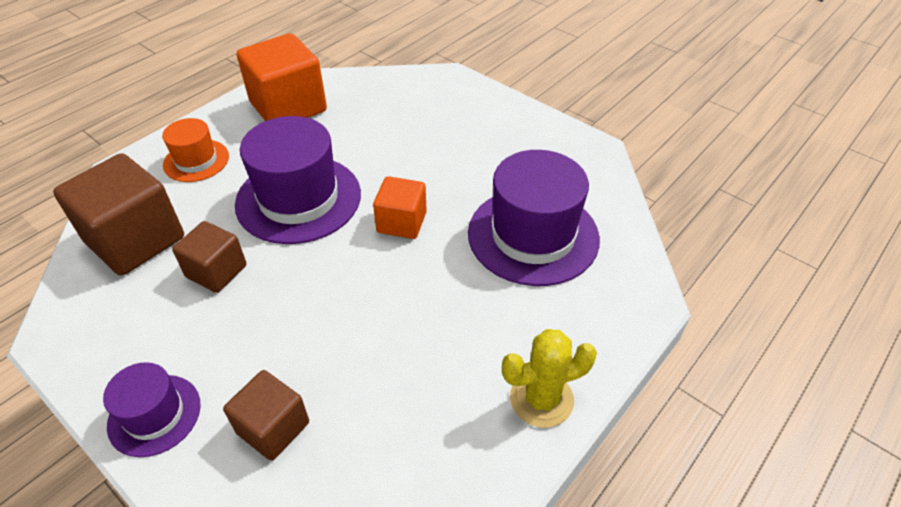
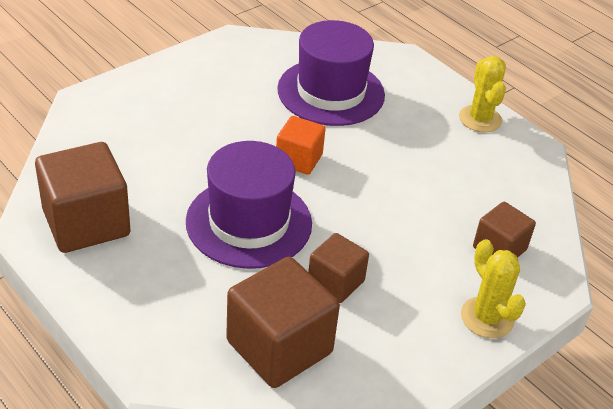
camera: 85 degrees left, 5 degrees down
(154, 415) = (487, 318): purple hat -> yellow cactus
(196, 160) = (160, 302): orange hat -> none
(288, 107) = (86, 223): orange cube -> brown cube

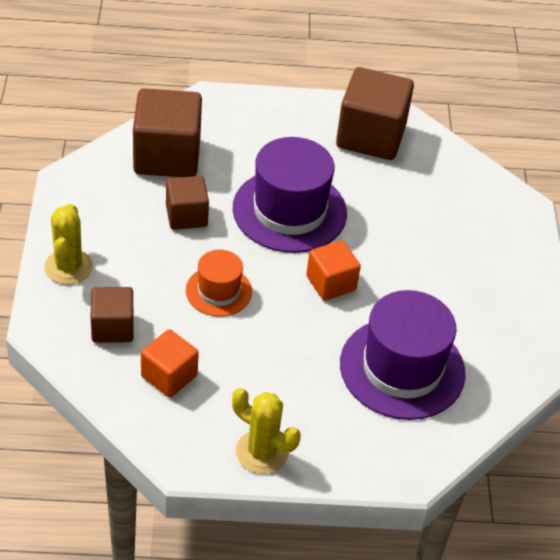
camera: 130 degrees right, 5 degrees up
(387, 213) = (218, 291): none -> orange hat
(487, 318) = (68, 267): yellow cactus -> yellow cactus turned 75 degrees clockwise
(492, 192) = (169, 376): none -> orange cube

